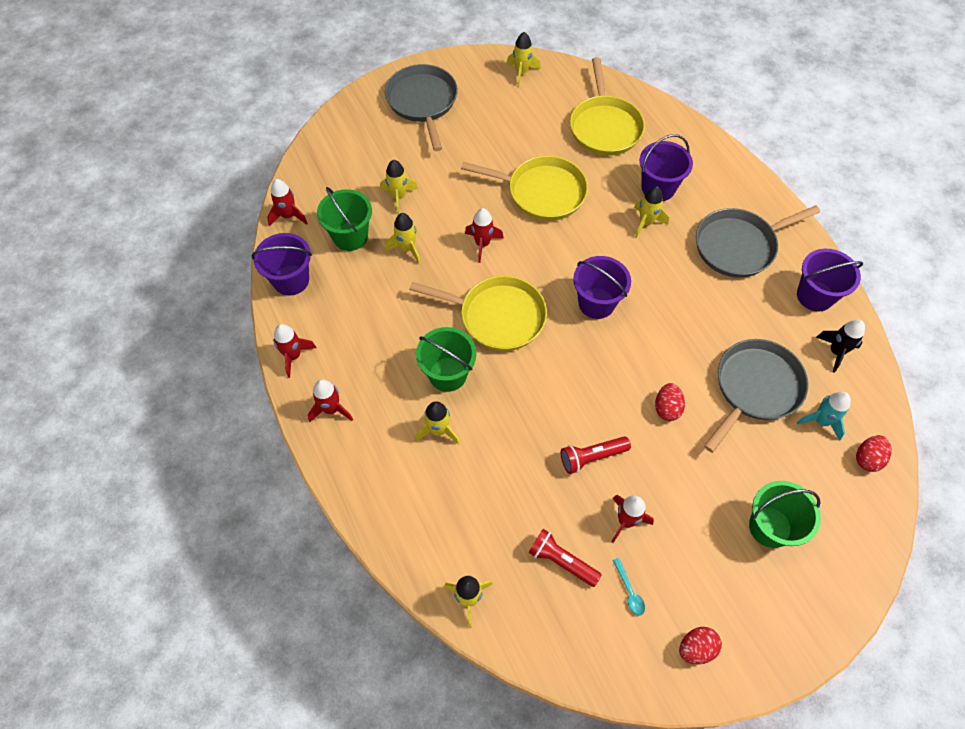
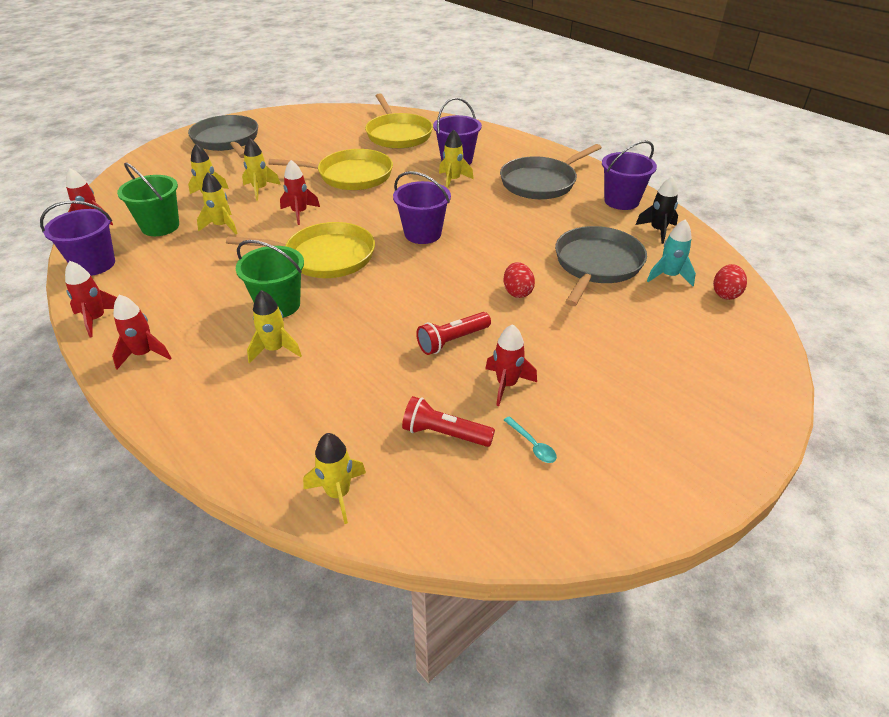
camera: 15 degrees left, 20 degrees down
(521, 73) = (316, 116): yellow rocket -> yellow rocket (260, 189)
(696, 648) = (629, 481): red egg -> none
(770, 527) = (659, 360): green bucket -> none

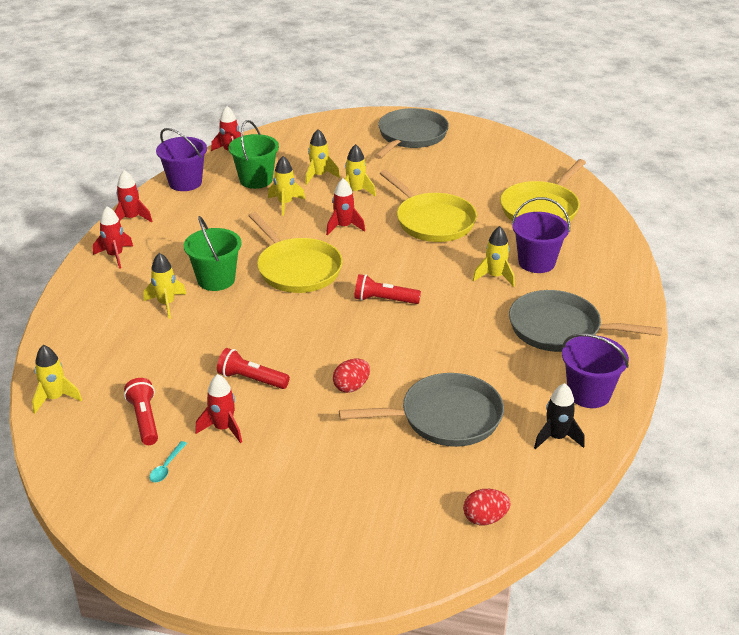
camera: 55 degrees right, 5 degrees down
(422, 234) = (384, 300): purple bucket -> red flashlight
(669, 276) = (476, 470): turquoise rocket -> none

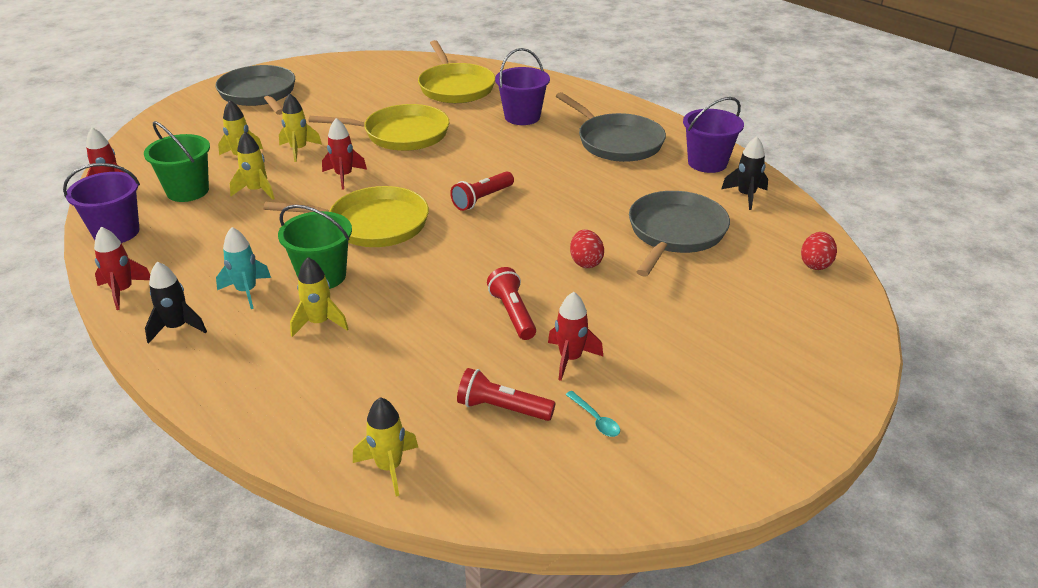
camera: 55 degrees left, 0 degrees up
(115, 256) = (177, 327): red rocket -> black rocket
(172, 260) = (246, 291): none -> turquoise rocket
(251, 379) = (513, 313): red flashlight -> red flashlight turned 105 degrees clockwise
(495, 277) = (517, 140): yellow rocket -> none
(559, 329) = (617, 142): grey pan -> grey pan turned 90 degrees counterclockwise

